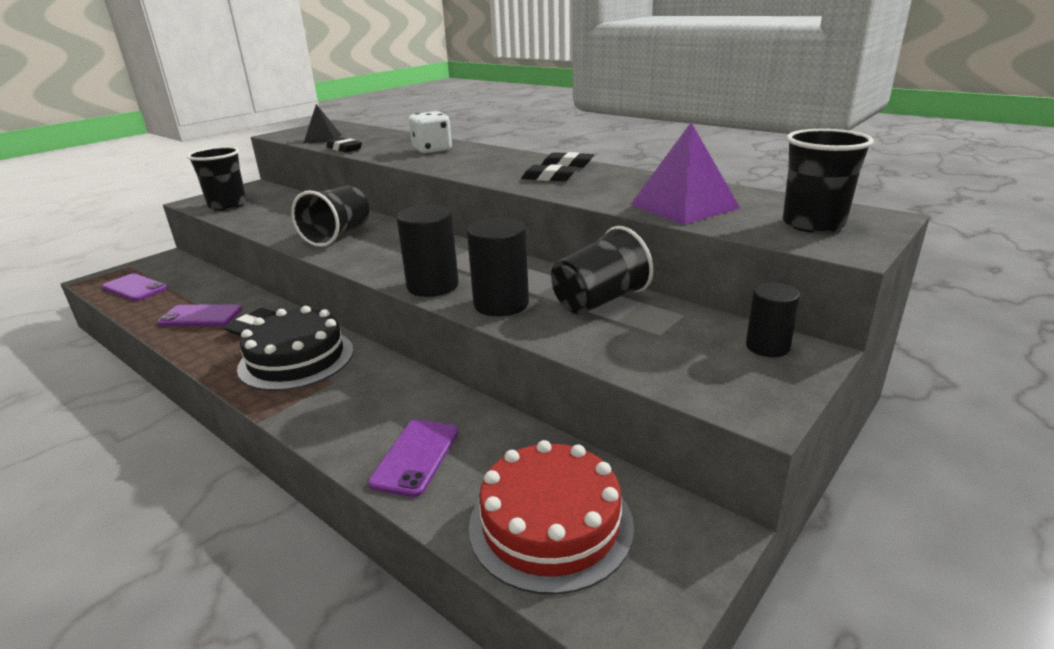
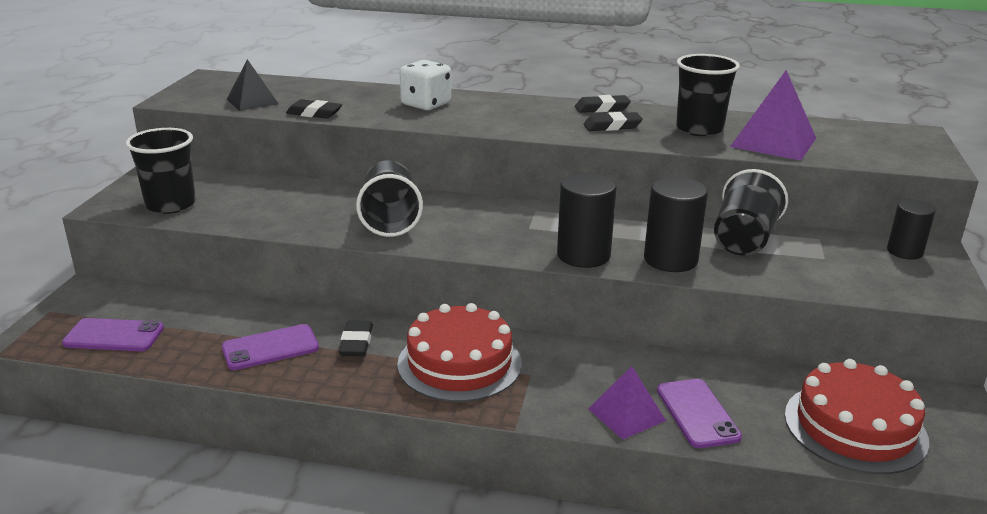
camera: 30 degrees left, 0 degrees up
(296, 359) = (459, 363): black cake -> red cake
(356, 438) = (626, 414): none -> purple pyramid
(813, 224) = (885, 146): black cup -> black cup (699, 129)

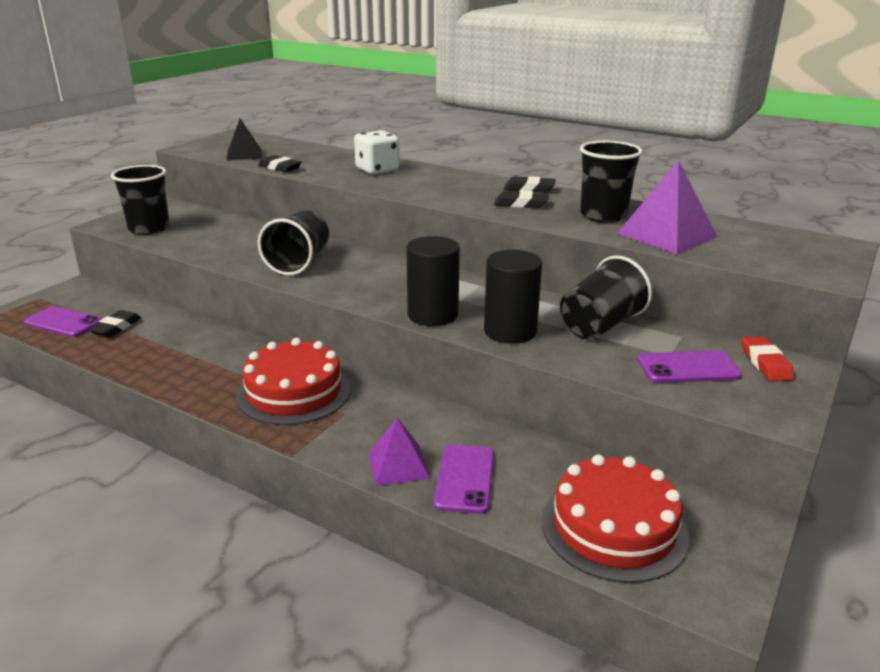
camera: 20 degrees right, 0 degrees up
(270, 348) = (161, 352): purple phone -> purple phone (688, 368)
(356, 343) = (228, 360): black eraser -> black eraser (116, 328)
(904, 252) = (765, 363): black cylinder -> red eraser

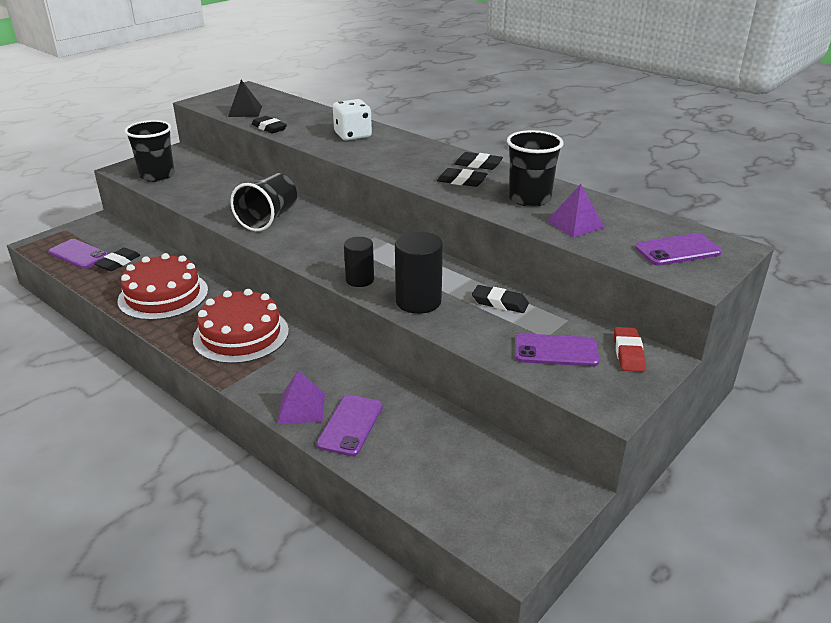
camera: 10 degrees right, 5 degrees up
(433, 315) = (360, 280): black cylinder -> black cylinder, size x0.65
(600, 326) = (500, 303): black cup -> black eraser
(614, 527) = (454, 481): red cake -> red cake (163, 295)
(666, 235) = (575, 224): purple pyramid -> purple pyramid, size x0.64
(788, 251) = (677, 250): none -> purple phone

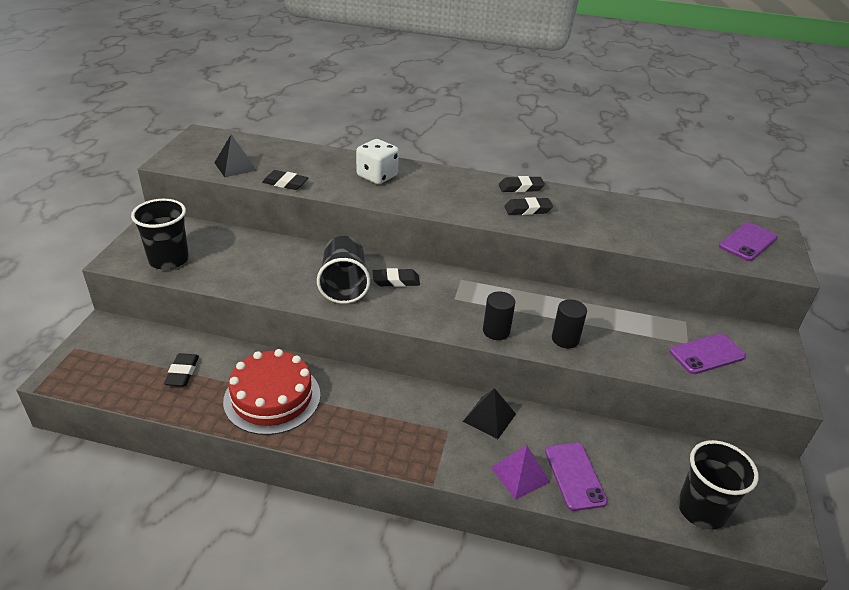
camera: 30 degrees left, 5 degrees up
(79, 254) = (124, 376): purple phone -> none
(241, 335) = (393, 417): red cake -> none
(322, 359) = (489, 417): none -> black pyramid
(418, 301) = (565, 339): black cylinder -> black cylinder, size x0.65
(500, 303) = (625, 320): black eraser -> black eraser (396, 281)
(529, 199) = (598, 216): black cup -> black cup (701, 510)
(575, 224) = (657, 235): purple pyramid -> none
(628, 353) = (752, 339): red eraser -> none

